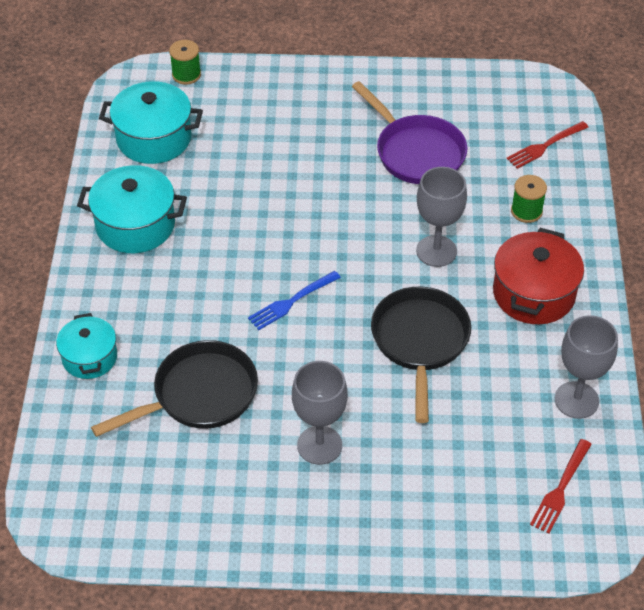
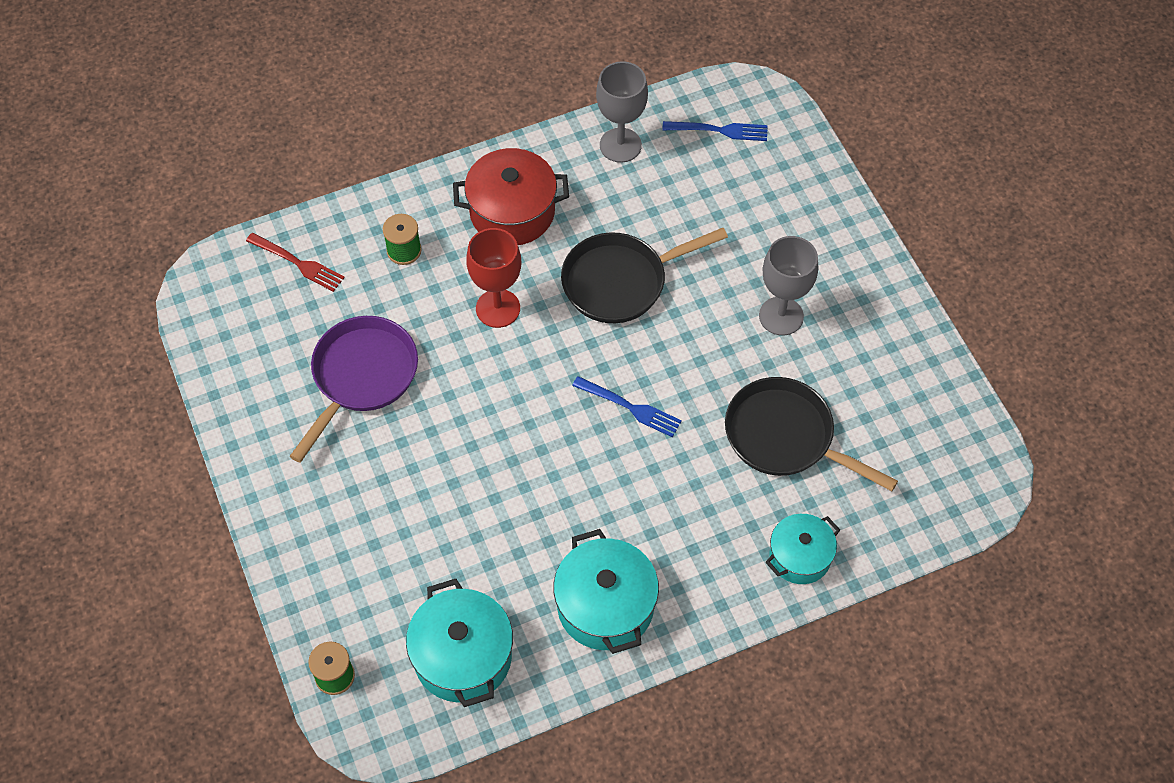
camera: 115 degrees left, 10 degrees up
(436, 251) = (498, 308): grey goblet -> red goblet
(560, 489) = (719, 130): red fork -> blue fork

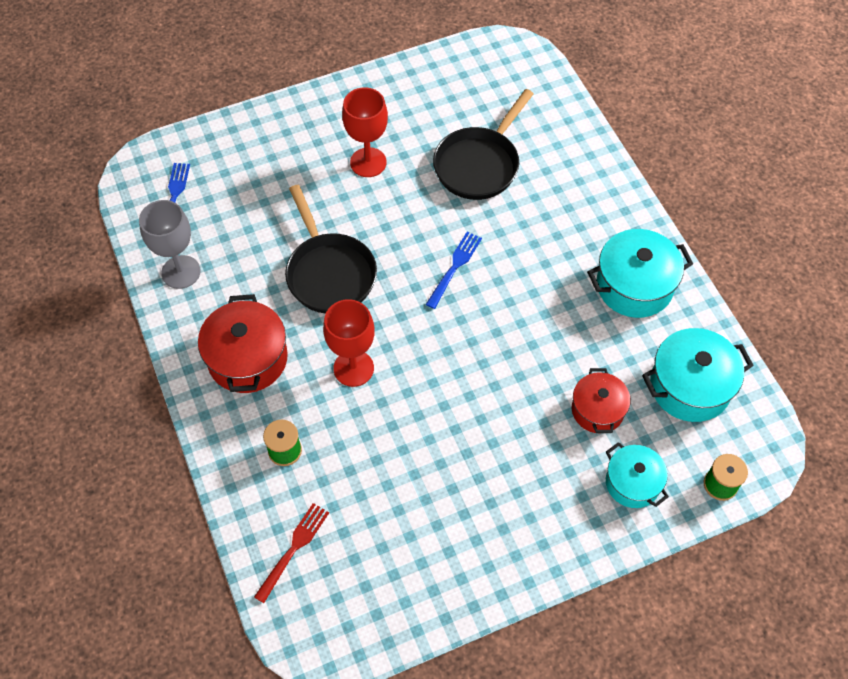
camera: 90 degrees left, 0 degrees up
(361, 377) = (425, 481): purple pan -> none
(436, 551) = (597, 410): none -> red pot
(781, 316) = (368, 162): grey goblet -> red goblet
(800, 556) = (581, 160): turquoise pot -> turquoise pot (632, 483)

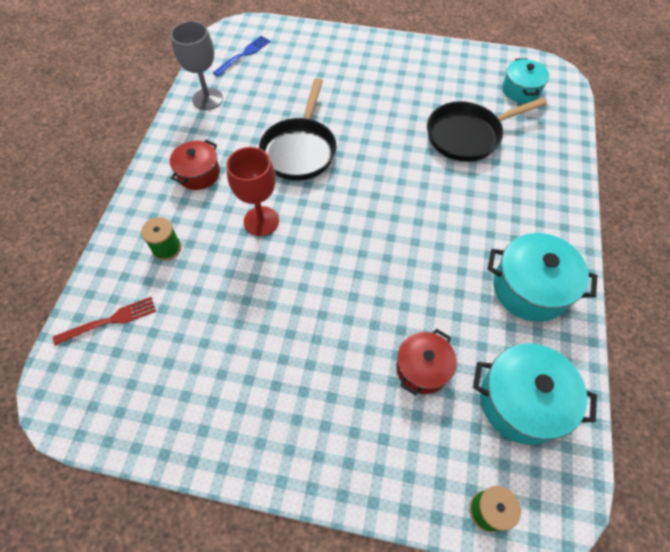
camera: 35 degrees right, 0 degrees up
(247, 358) = (198, 174): red pot -> red pot, size x0.65
(368, 162) = (387, 95): red goblet -> none
(454, 267) = (392, 194): blue fork -> none
(632, 483) = (406, 451): turquoise pot -> turquoise pot (521, 90)

